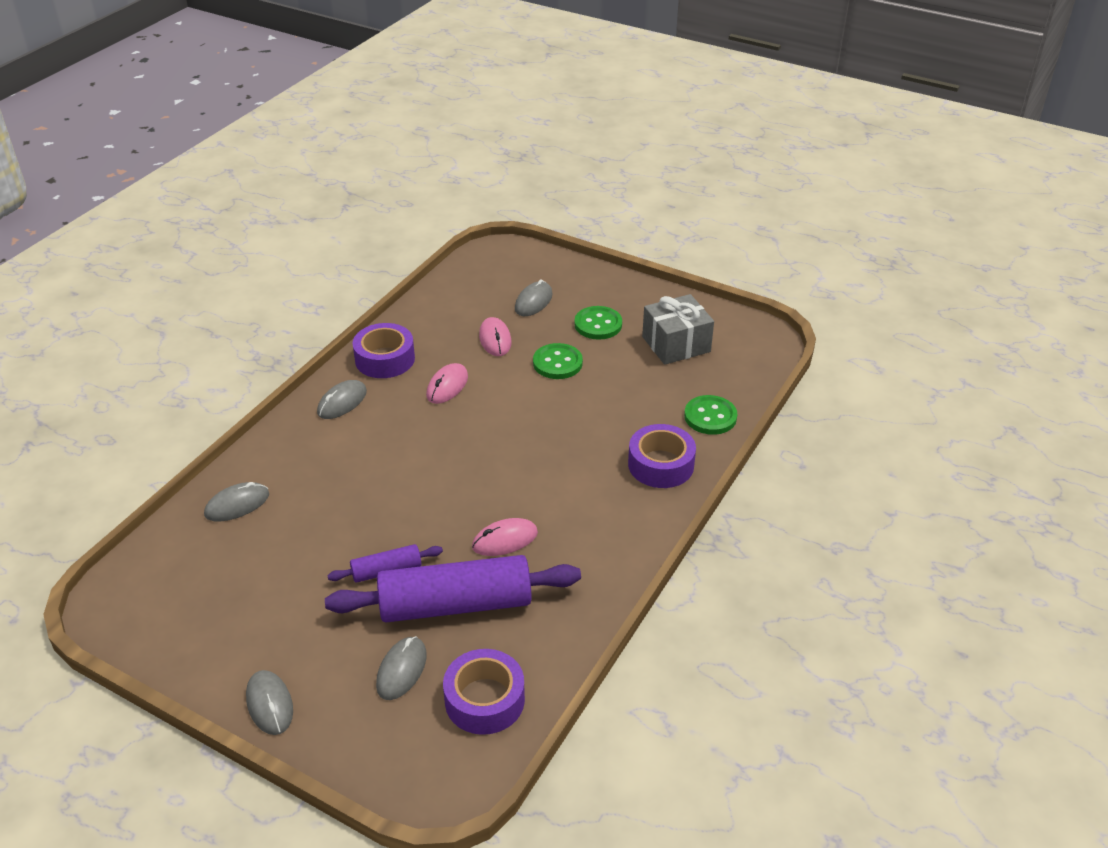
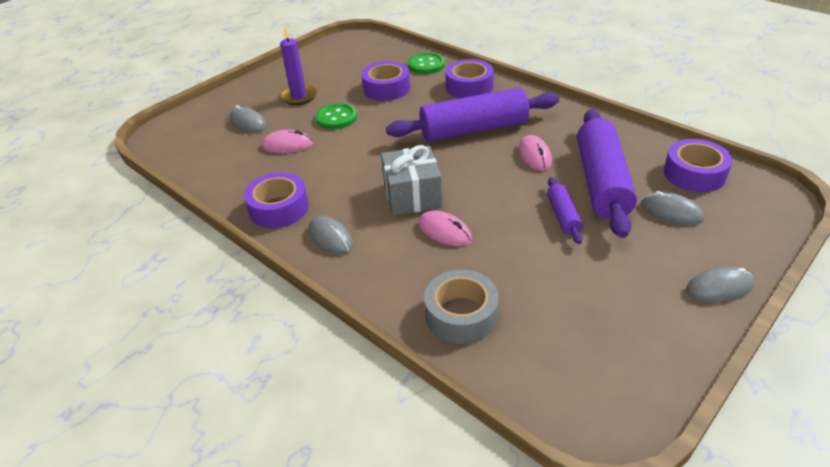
camera: 75 degrees left, 0 degrees up
(237, 505) = (461, 315): grey mouse -> grey tape
(447, 386) = (338, 173): pink mouse -> pink mouse (444, 231)
(554, 480) = (473, 129): none -> purple rolling pin
(598, 324) = (299, 97): green button -> purple candle
(636, 391) = (386, 88): none -> purple tape
(676, 344) = (342, 69): grey gift -> grey gift (412, 195)

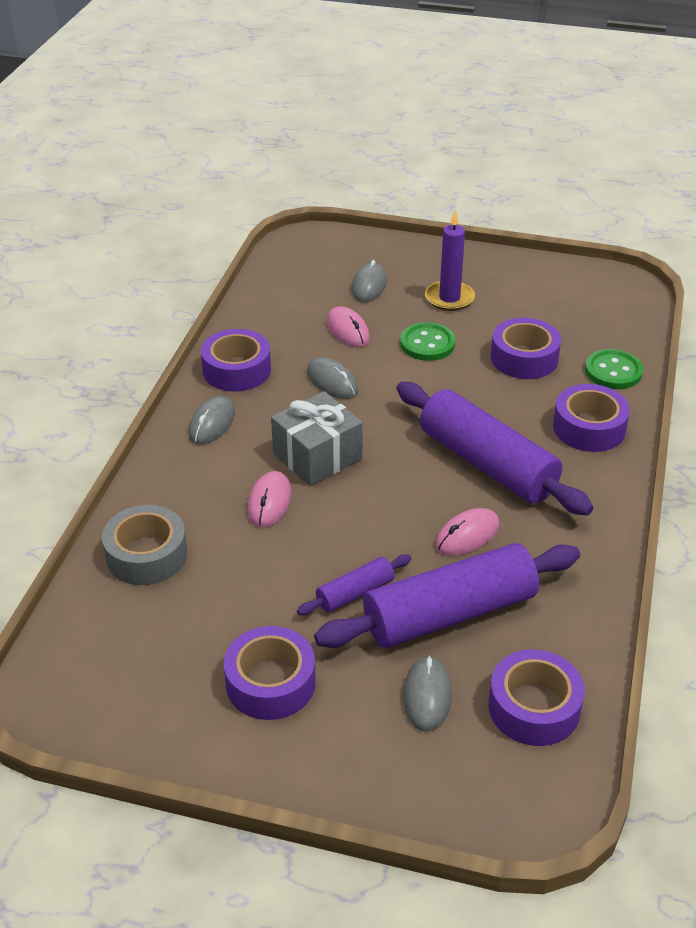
camera: 60 degrees right, 0 degrees up
(634, 280) = (270, 683): none -> purple tape
(719, 288) = (297, 766): grey mouse -> grey mouse (332, 381)

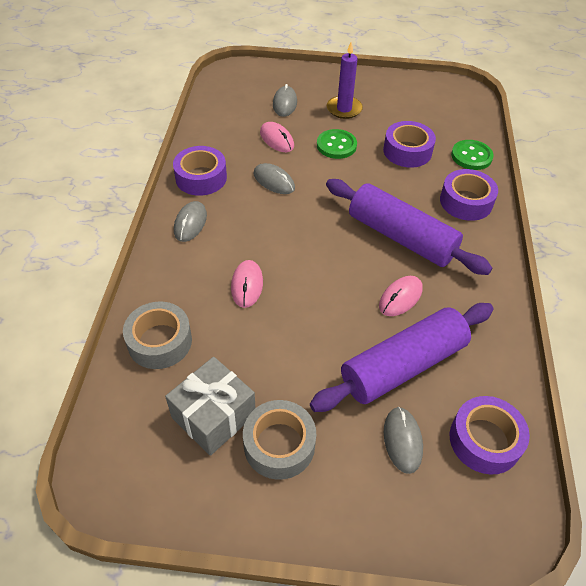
camera: 10 degrees left, 10 degrees up
(270, 683) = (279, 445): purple tape -> grey tape
(317, 456) = (275, 243): grey gift -> grey gift (213, 416)
(355, 593) = (328, 356): purple rolling pin -> none

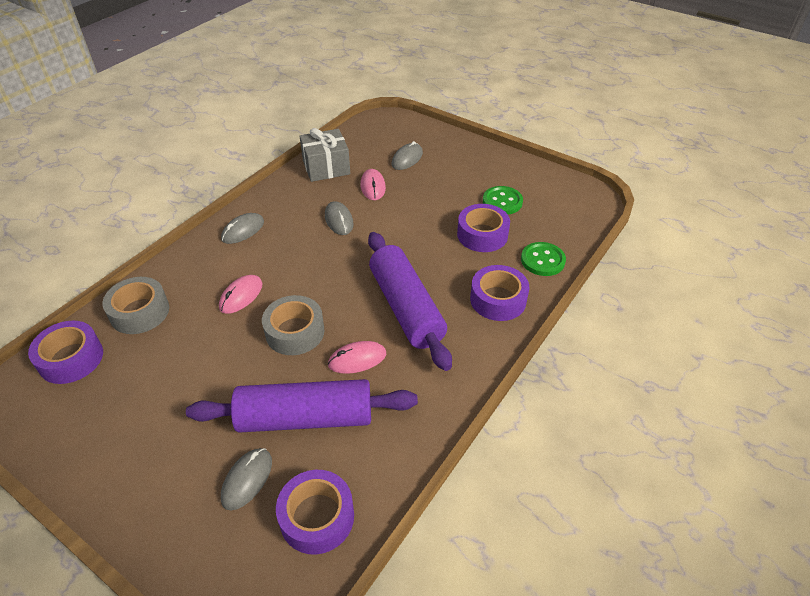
camera: 30 degrees right, 5 degrees down
(201, 178) = (283, 197): purple tape -> purple tape (71, 359)
(213, 416) = (125, 386): grey gift -> grey gift (326, 167)
(279, 445) = (150, 432): grey tape -> grey tape (295, 332)
(336, 145) = (420, 208): green button -> green button (502, 202)
(344, 109) = (456, 179): purple candle -> none

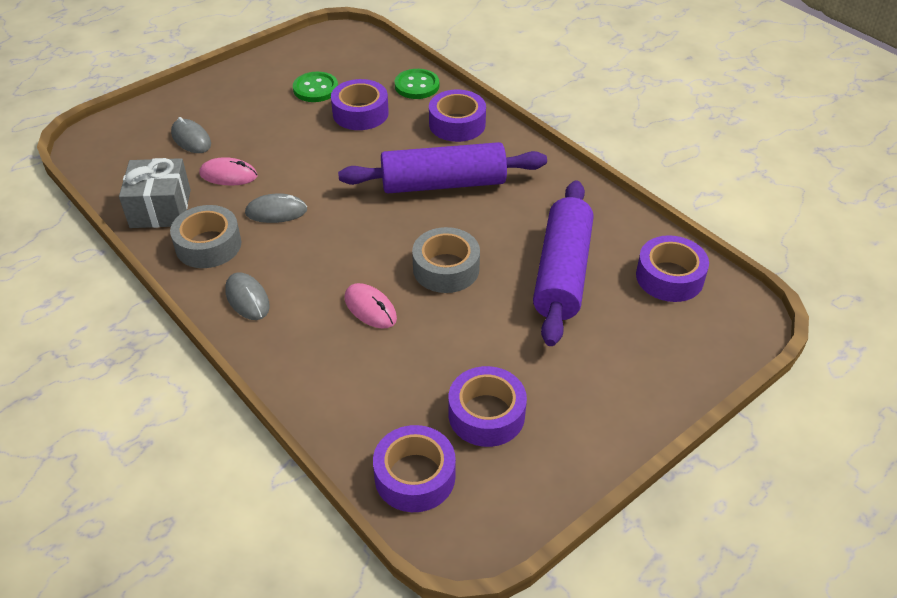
camera: 75 degrees left, 0 degrees up
(129, 391) = (486, 414): none -> purple tape
(140, 312) = (357, 406): grey tape -> grey tape (208, 245)
(247, 479) = (623, 320): grey mouse -> none
(357, 359) = (500, 228): pink mouse -> none

